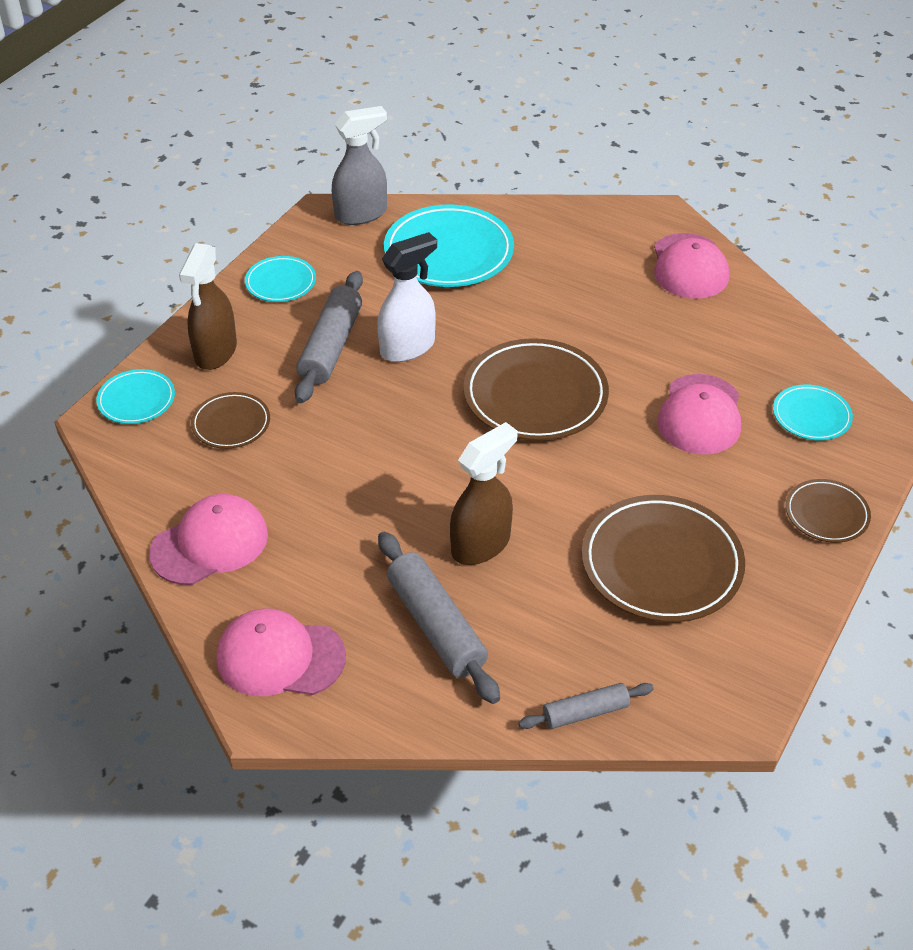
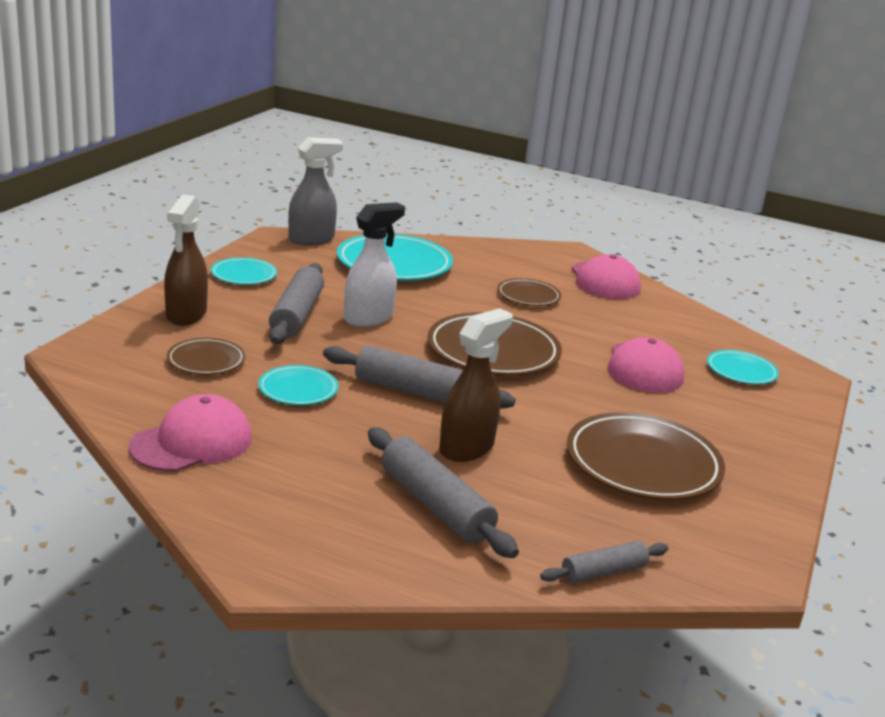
camera: 10 degrees left, 20 degrees down
(136, 400) = (109, 342): turquoise plate -> turquoise plate (298, 390)
(280, 657) = (276, 528): pink cap -> none
(440, 463) = (415, 392): none -> grey rolling pin
(826, 514) = (780, 433): brown plate -> brown plate (528, 296)

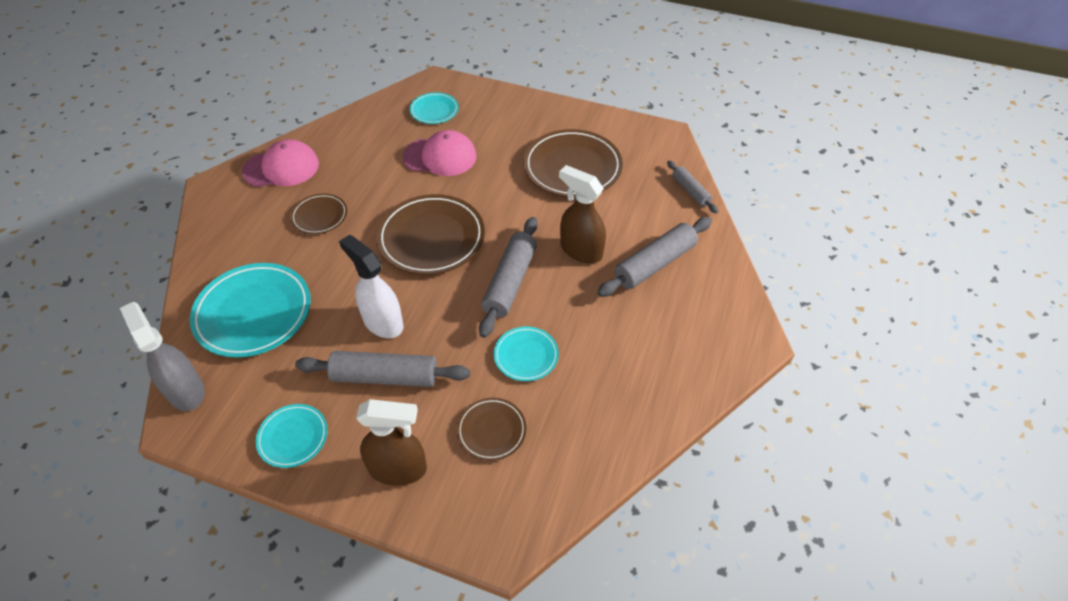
camera: 90 degrees left, 25 degrees up
(192, 442) = (626, 411): pink cap -> none

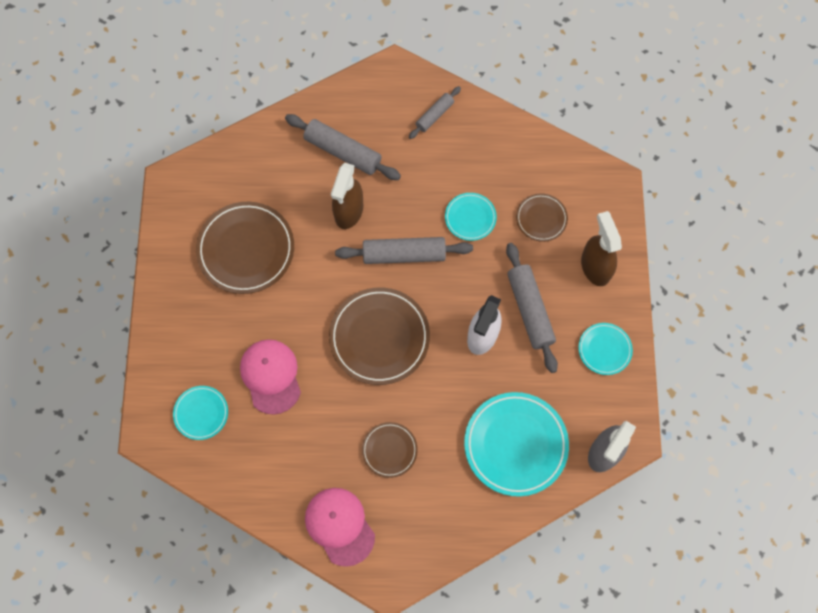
camera: 110 degrees left, 20 degrees up
(690, 191) = (245, 143): grey rolling pin -> grey rolling pin (434, 115)

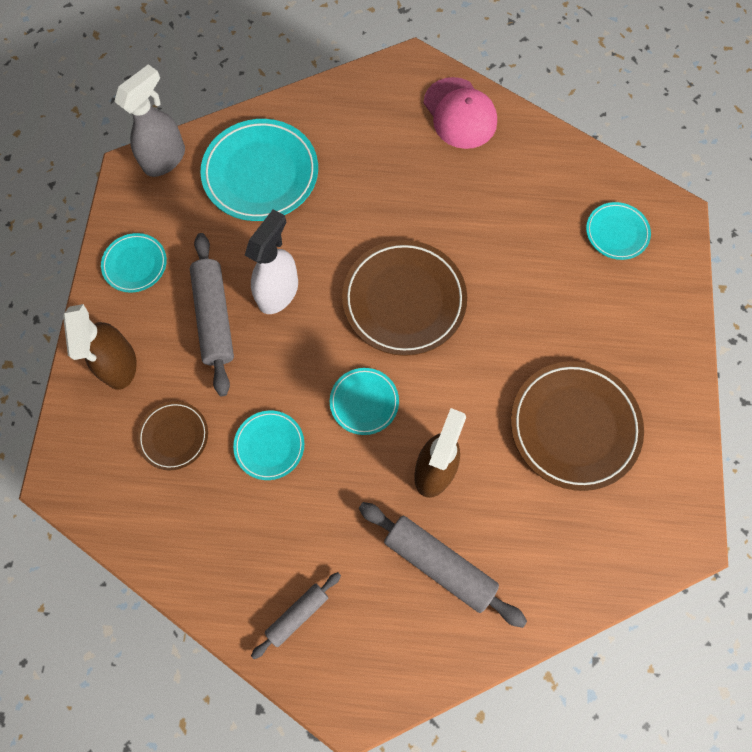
camera: 175 degrees left, 0 degrees up
(271, 376) = (536, 266): pink cap -> none
(389, 450) = (401, 179): brown plate -> none
(404, 254) = (364, 402): grey rolling pin -> turquoise plate

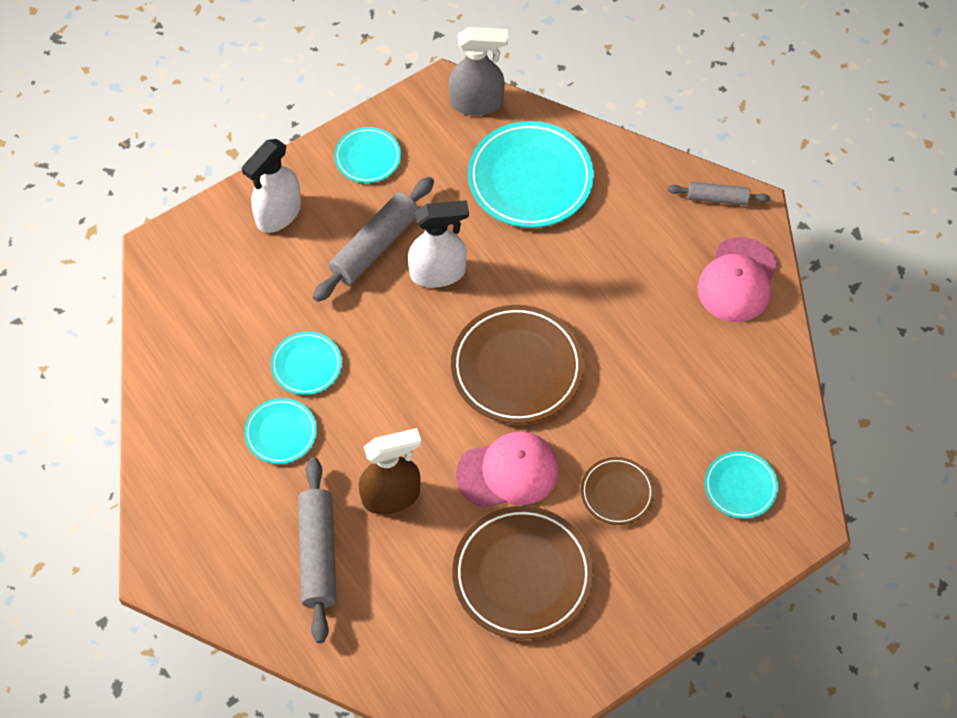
camera: 50 degrees right, 10 degrees down
(119, 365) = (278, 214): brown spray bottle -> white spray bottle
(174, 436) = (256, 295): brown plate -> brown plate (617, 493)
(297, 614) = (196, 484): grey rolling pin -> grey rolling pin (717, 198)
(364, 402) = (401, 404): turquoise plate -> turquoise plate (281, 433)
(483, 371) = (508, 472): none -> pink cap

